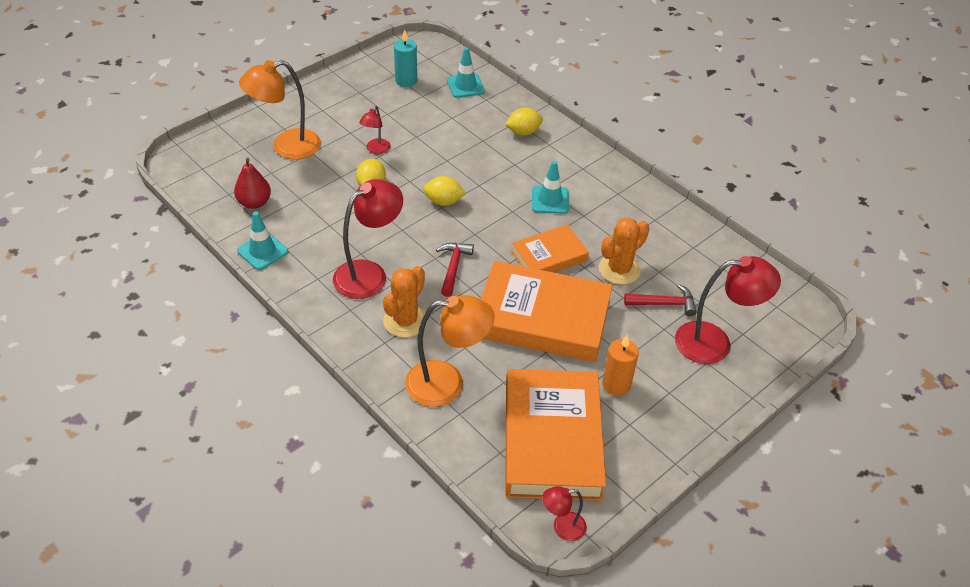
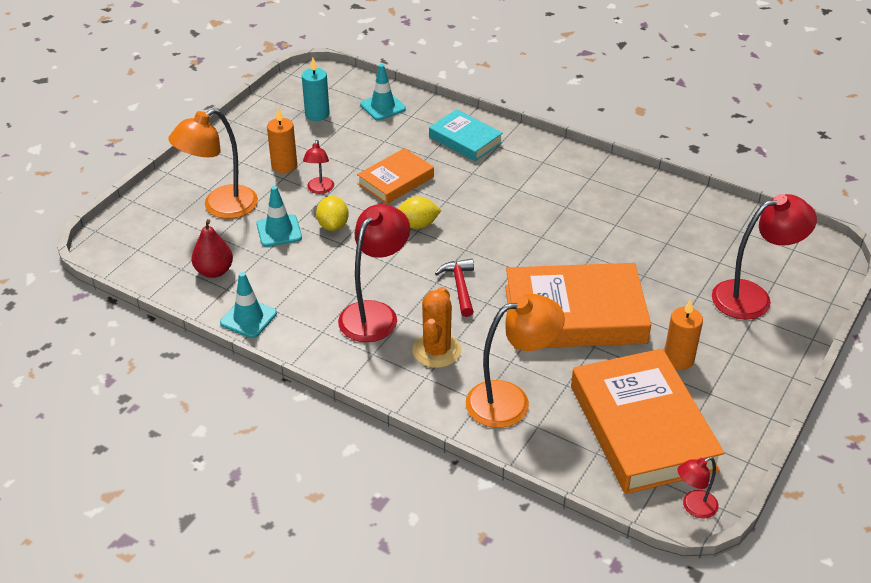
camera: 15 degrees left, 5 degrees down
(356, 121) = (284, 165): none -> orange candle
(523, 132) = (465, 139): yellow lemon -> turquoise book
(549, 256) = (551, 253): orange book -> orange book (396, 180)
(550, 200) = (525, 199): turquoise traffic cone -> turquoise traffic cone (279, 231)
(619, 269) = (627, 250): orange cactus -> none
(664, 303) = (686, 272): red hammer -> none

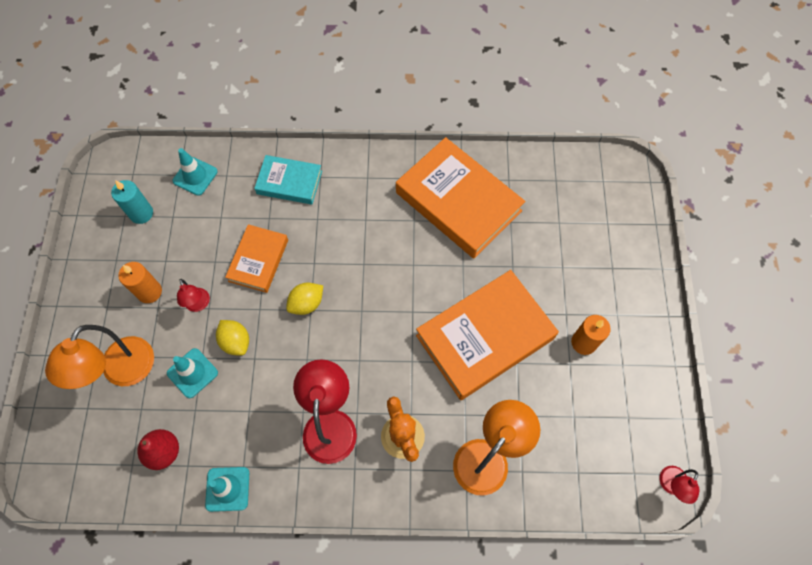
camera: 30 degrees left, 25 degrees up
(460, 287) = (381, 356): red hammer -> none
(642, 427) = (595, 427): orange book -> orange book (458, 202)
(752, 297) = (601, 247): red lamp -> none

